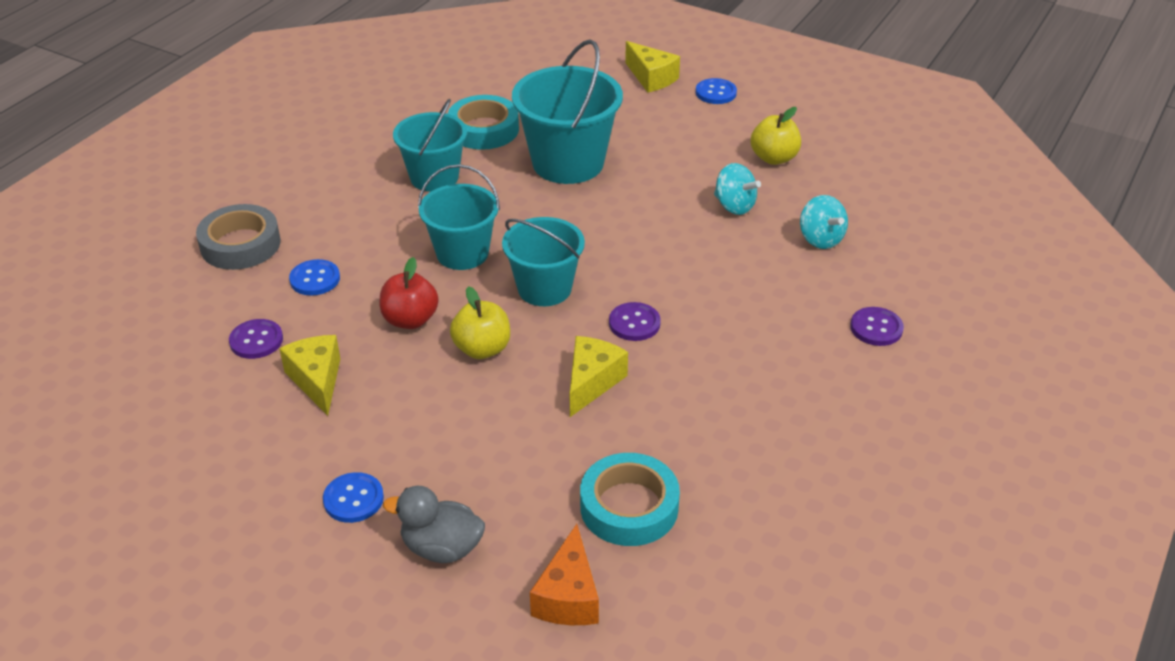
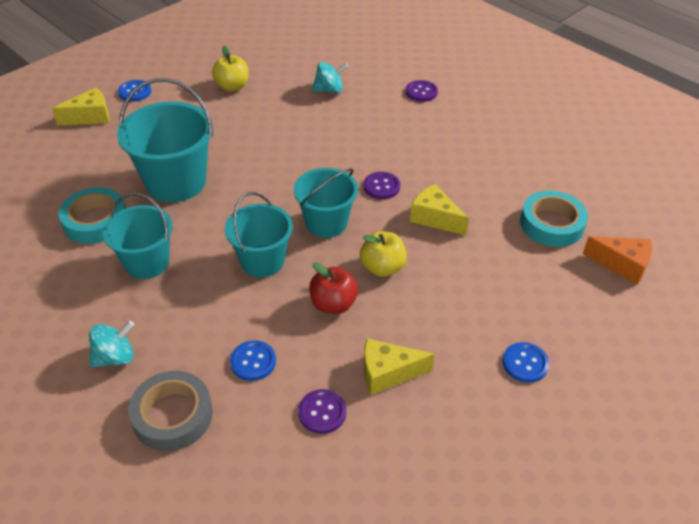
camera: 75 degrees left, 5 degrees up
(441, 548) = (577, 319): grey duck -> none
(734, 206) = (276, 115): turquoise spinning top -> turquoise spinning top (115, 357)

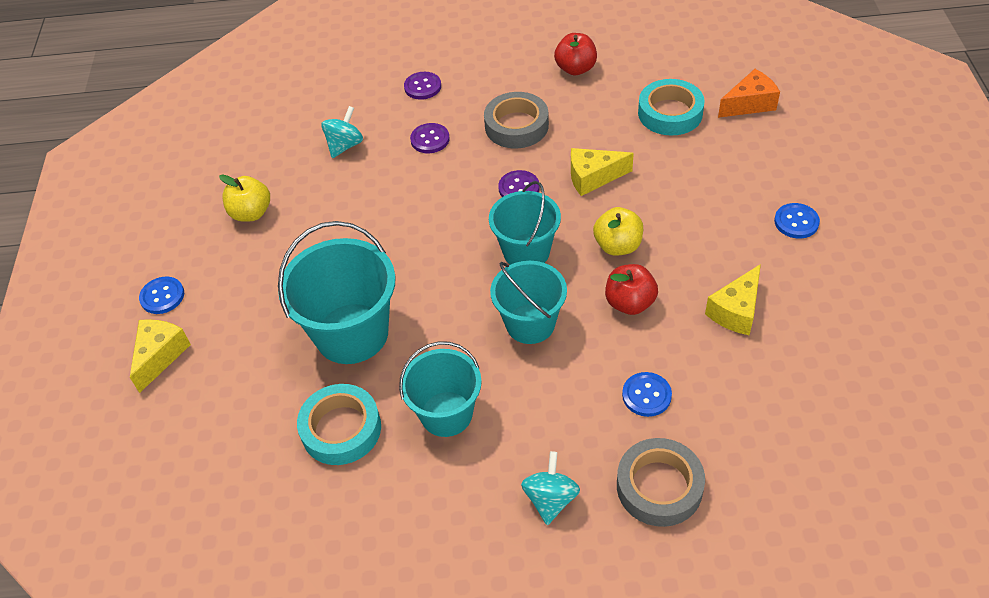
camera: 45 degrees left, 5 degrees up
(322, 412) = (741, 377): purple button -> purple button (430, 139)
(439, 153) = (516, 126): none -> grey tape
(532, 151) = (575, 68): none -> red apple

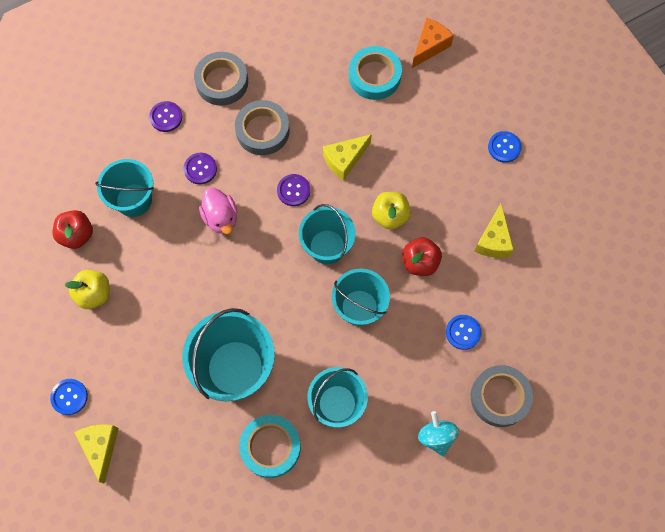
camera: 30 degrees left, 20 degrees up
(345, 145) = (134, 200): turquoise spinning top -> turquoise bucket
(424, 188) = (221, 218): none -> pink duck
(498, 74) = (222, 82): none -> grey tape
(575, 68) = (282, 55): red apple -> red apple (77, 235)

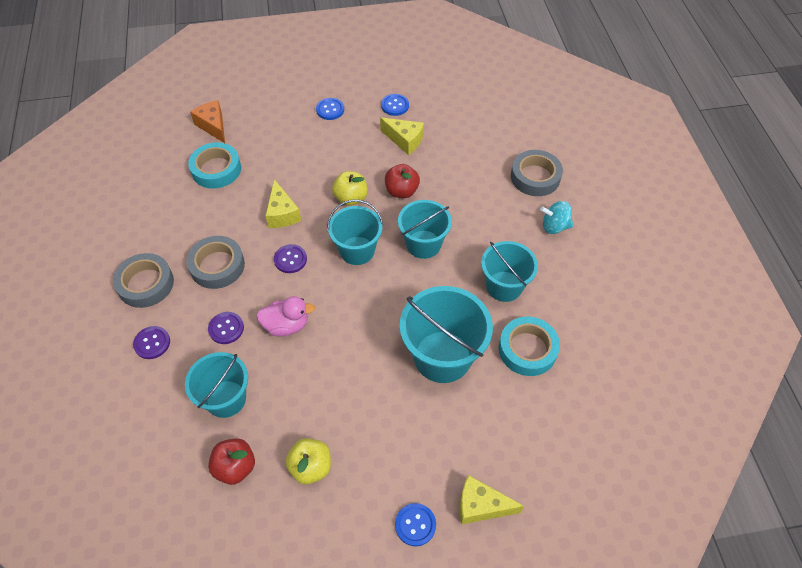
camera: 70 degrees left, 15 degrees down
(463, 332) = (473, 183): blue button -> blue button (395, 105)

